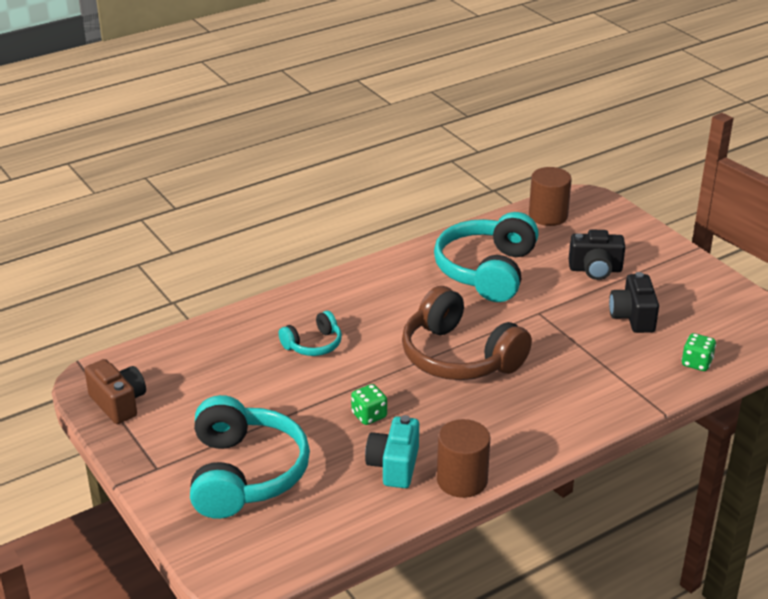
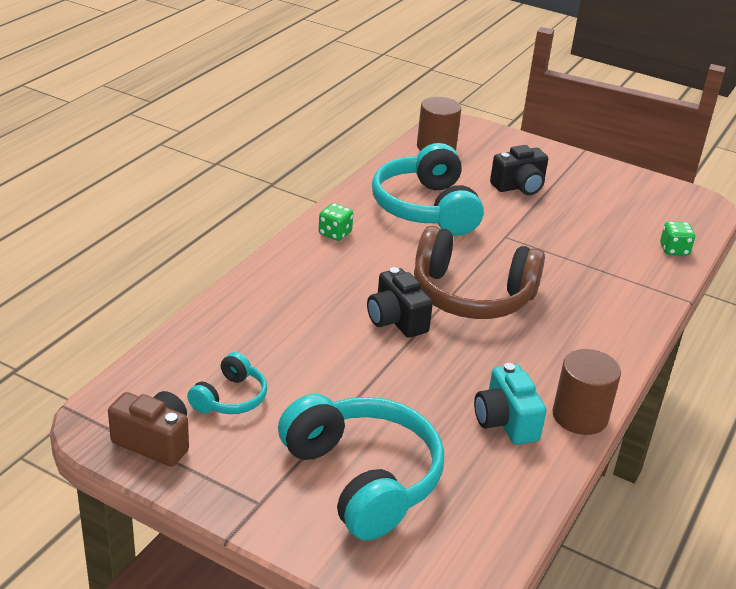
camera: 30 degrees left, 0 degrees up
(313, 344) = (320, 319): turquoise headphones -> turquoise headphones (230, 398)
(369, 415) = (437, 377): green dice -> green dice (335, 233)
(633, 317) = (587, 222): black camera -> black camera (396, 320)

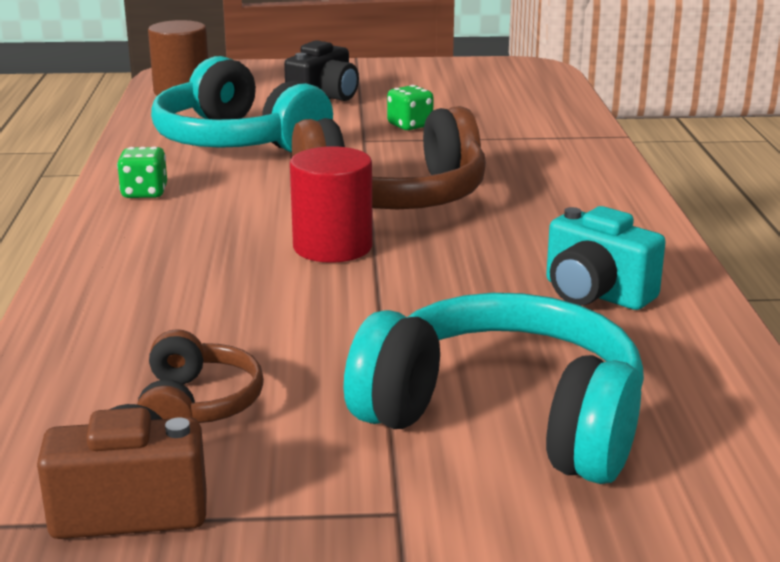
camera: 30 degrees left, 10 degrees down
(230, 398) = (197, 405): turquoise headphones -> brown headphones
(396, 320) = (332, 247): black camera -> red cylinder
(580, 416) = (666, 260): brown cylinder -> none
(674, 250) = (555, 104): green dice -> green dice (410, 126)

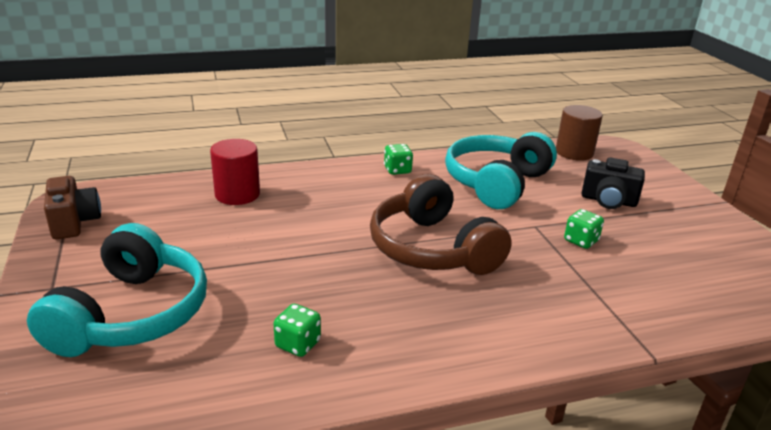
camera: 75 degrees right, 5 degrees up
(197, 405) = (156, 223): brown headphones -> none
(332, 247) = (343, 236): red cylinder -> red cylinder (237, 194)
(595, 294) = (298, 344): turquoise camera -> green dice

